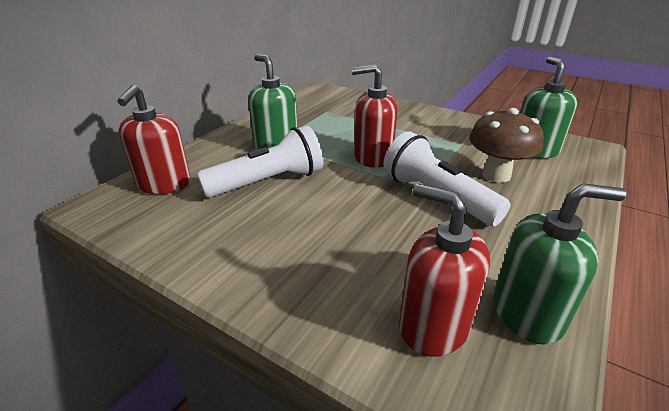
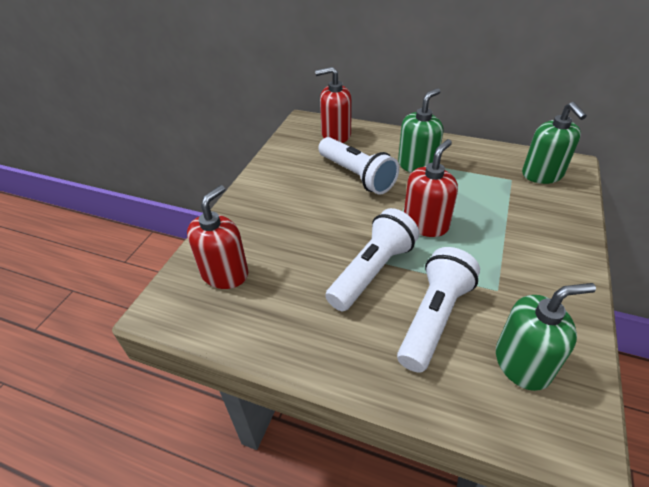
camera: 80 degrees right, 10 degrees up
(372, 157) = (425, 224): red soap dispenser -> red soap dispenser turned 45 degrees clockwise
(496, 175) = (434, 318): brown mushroom -> white flashlight
(527, 313) = (239, 321): green soap dispenser -> green soap dispenser (542, 174)

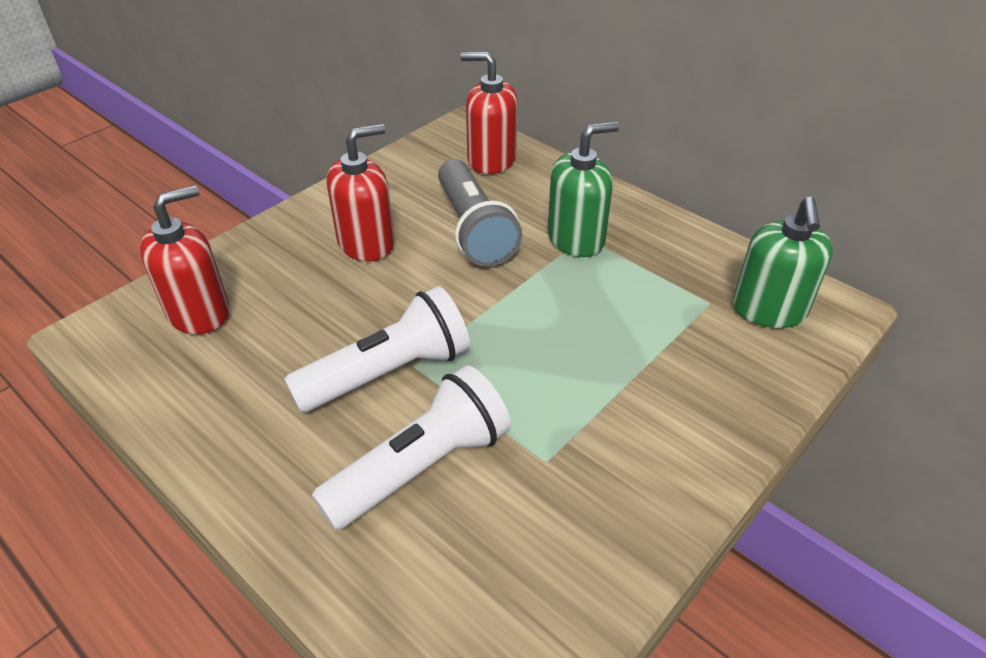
camera: 20 degrees right, 0 degrees up
(357, 176) = (474, 229): white flashlight -> grey flashlight
(425, 224) = (517, 330): red soap dispenser -> red soap dispenser (366, 243)
(522, 363) = (494, 576): green soap dispenser -> none

